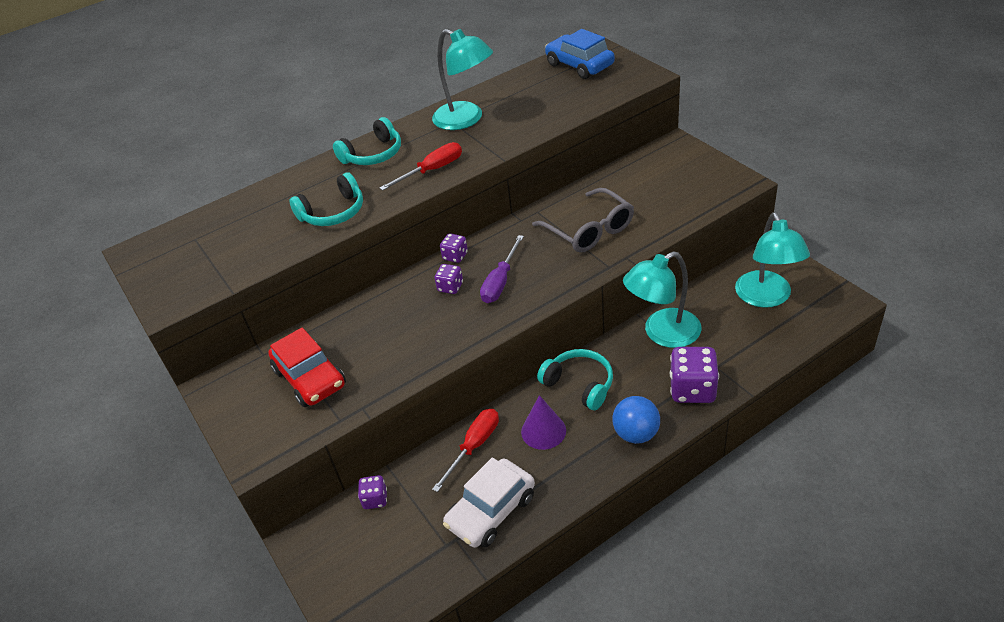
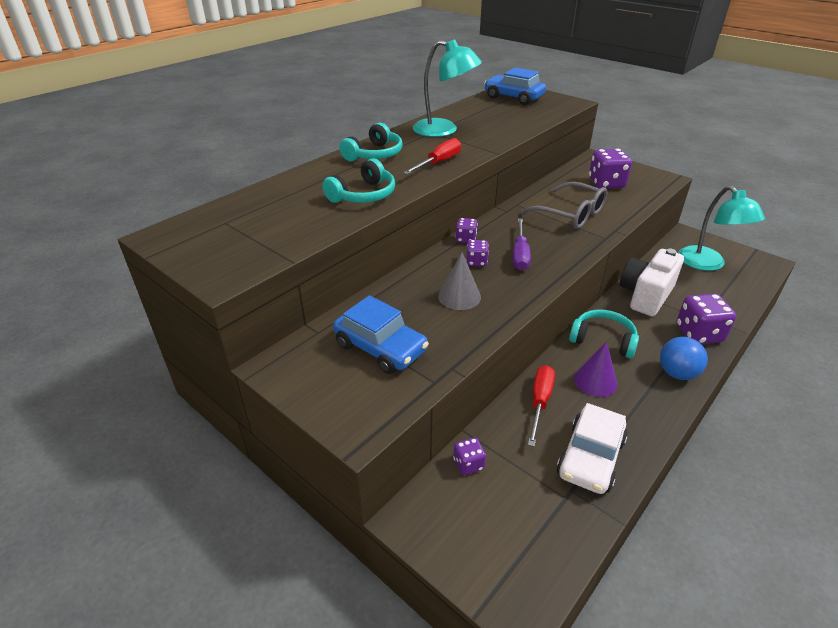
camera: 20 degrees left, 5 degrees down
(310, 378) = (380, 347): red car -> blue car
(411, 328) = (459, 296): none -> grey cone
(660, 187) = (606, 184): none -> purple dice
(662, 333) = (646, 295): turquoise lamp -> white camera

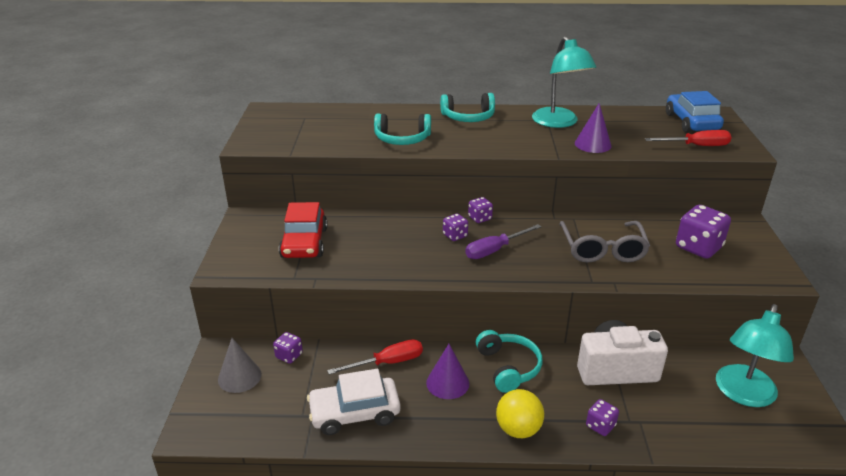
camera: 50 degrees right, 5 degrees down
(380, 347) = (304, 243): blue car -> red car
(439, 162) = (497, 143): red screwdriver -> red screwdriver (696, 146)
(459, 296) = (400, 247): grey cone -> grey cone (239, 377)
(497, 135) = (592, 144): none -> purple cone
(677, 373) = (518, 429): blue ball -> yellow ball
(699, 334) = (600, 426): purple dice -> purple dice, size x0.53

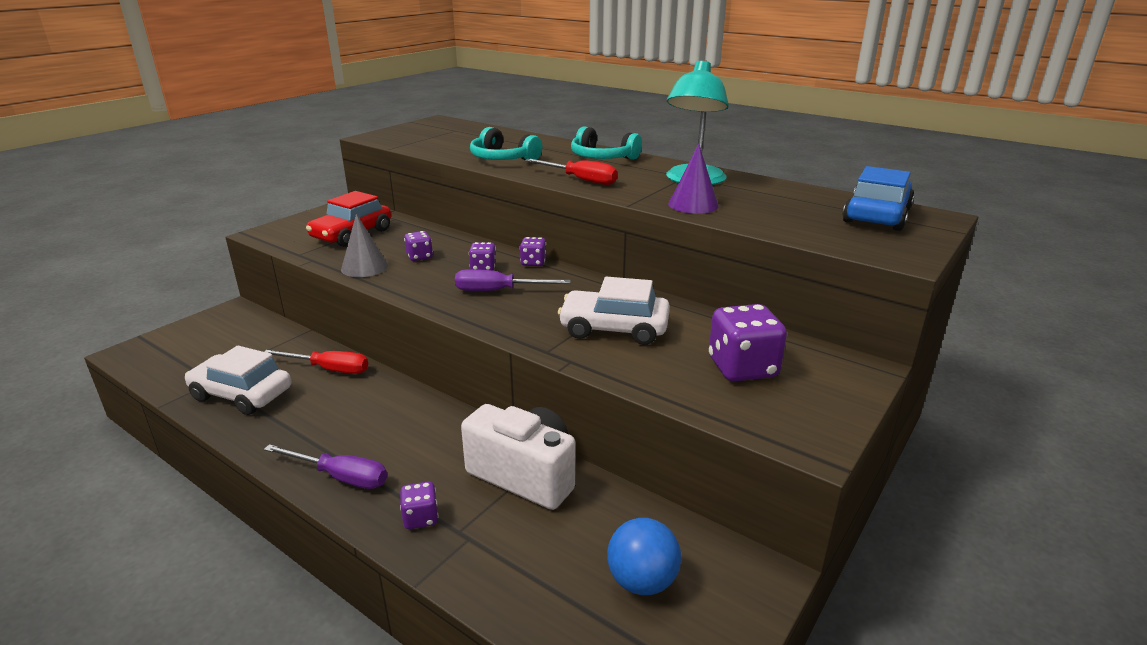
camera: 35 degrees right, 5 degrees down
(239, 377) = (215, 331): grey cone -> grey cone (364, 267)
(289, 356) = (270, 332): purple dice -> purple dice (419, 257)
(447, 383) = (348, 407): purple cone -> none
(508, 367) = (421, 420): turquoise headphones -> none
(518, 429) = (340, 477): yellow ball -> purple screwdriver
(602, 249) = (614, 328): grey glasses -> white car
(696, 146) = (833, 236): red screwdriver -> red screwdriver (580, 180)
(743, 394) = (642, 581): turquoise lamp -> blue ball

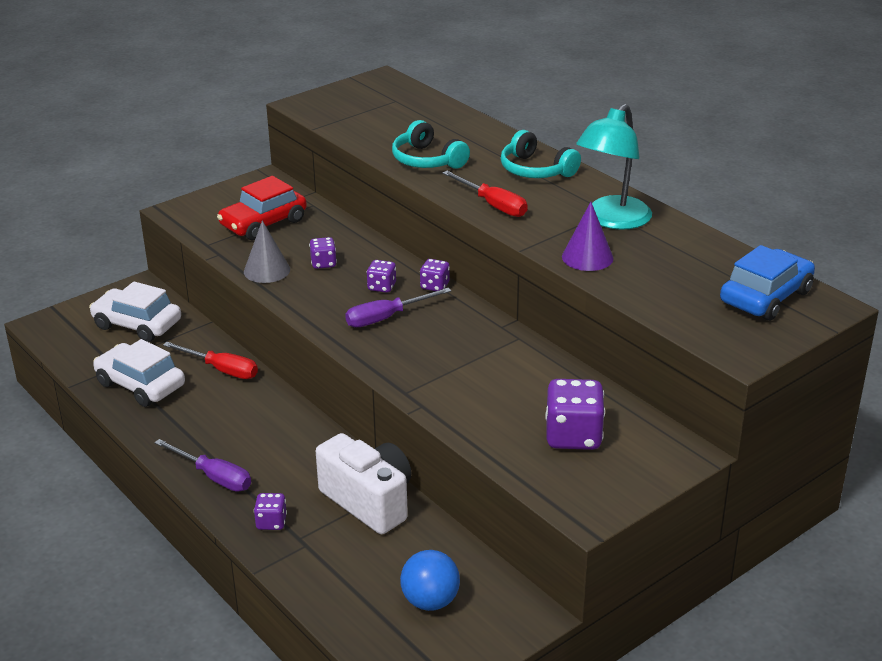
camera: 15 degrees right, 5 degrees up
(498, 291) = (386, 318): purple screwdriver -> purple screwdriver turned 45 degrees counterclockwise
(614, 328) = (477, 377): white car -> white car (137, 324)

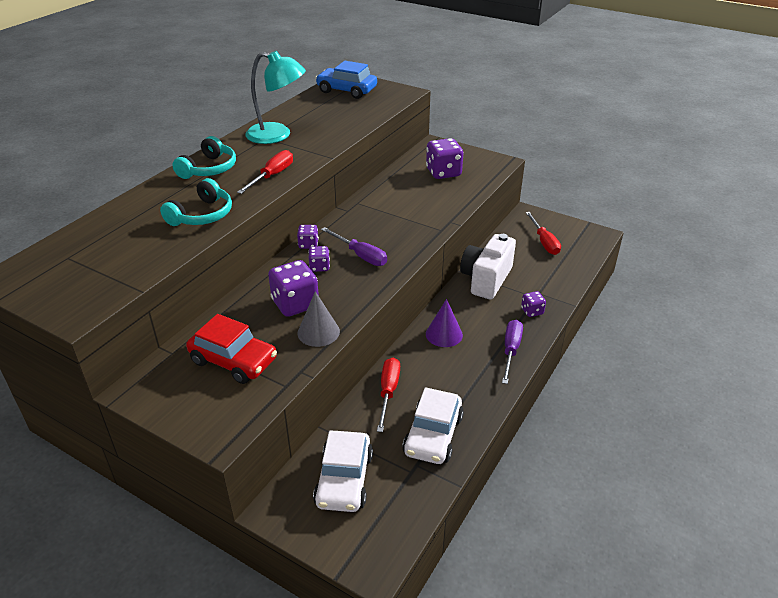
camera: 110 degrees left, 5 degrees up
(323, 263) = (295, 304): purple dice -> purple dice, size x1.87
(430, 601) = (544, 242): blue ball -> red screwdriver
(587, 257) = (330, 137): purple cone -> purple cone (444, 334)

